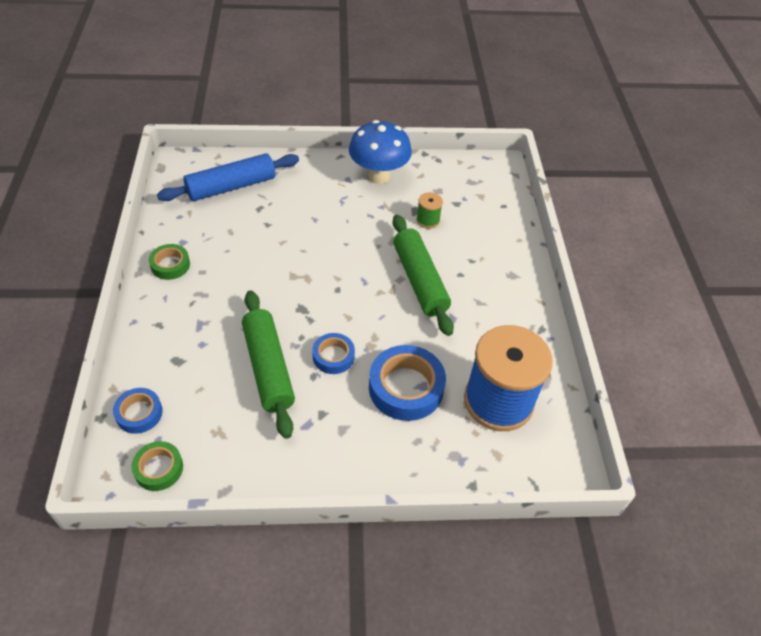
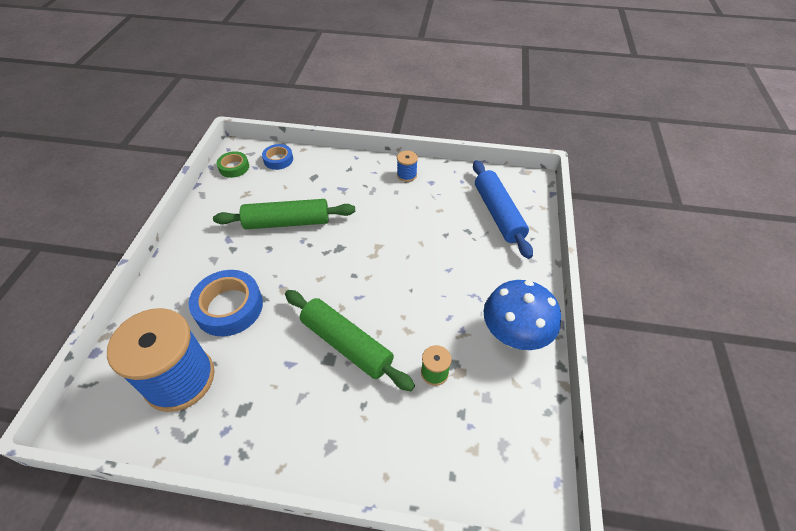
camera: 105 degrees right, 0 degrees up
(170, 265) = (406, 175): green tape -> blue spool
(333, 356) = (281, 262): blue tape -> none
(419, 280) = (346, 344): green rolling pin -> green rolling pin turned 45 degrees clockwise

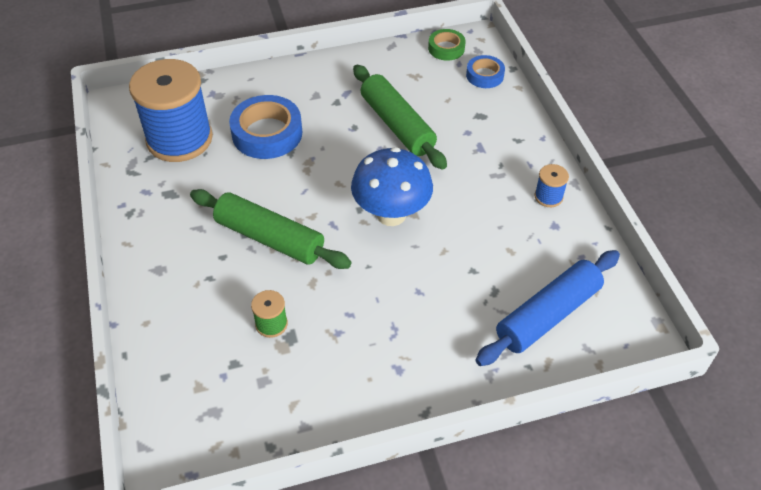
camera: 65 degrees right, 0 degrees up
(346, 344) = (270, 238): green rolling pin -> green rolling pin turned 75 degrees counterclockwise
(514, 336) = (356, 386): blue mushroom -> blue mushroom (391, 214)

